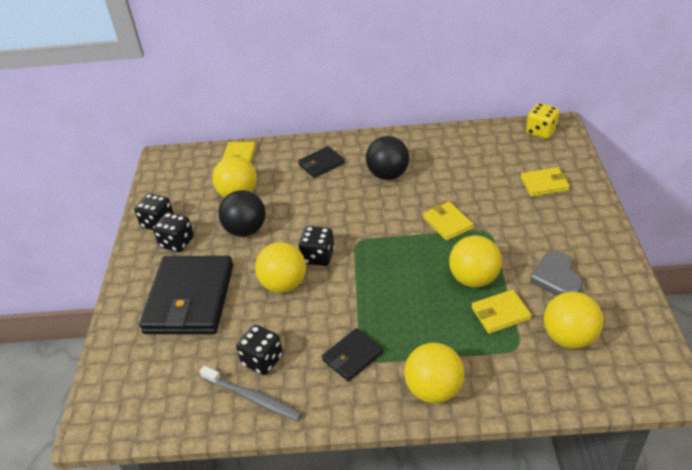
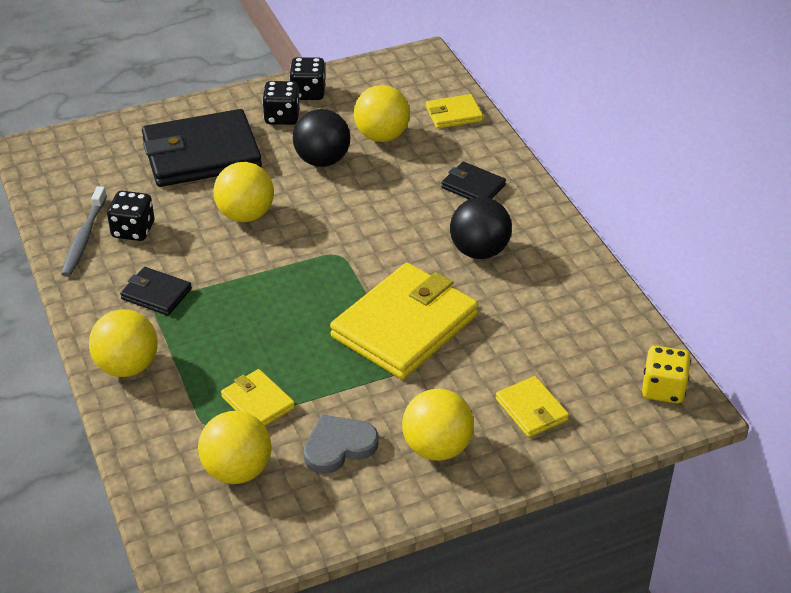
camera: 65 degrees right, 0 degrees up
(318, 256) = (300, 229): black dice -> none
(447, 223) = (405, 326): yellow wallet -> yellow wallet, size x2.09
(474, 279) = (309, 369): yellow ball -> yellow ball (437, 447)

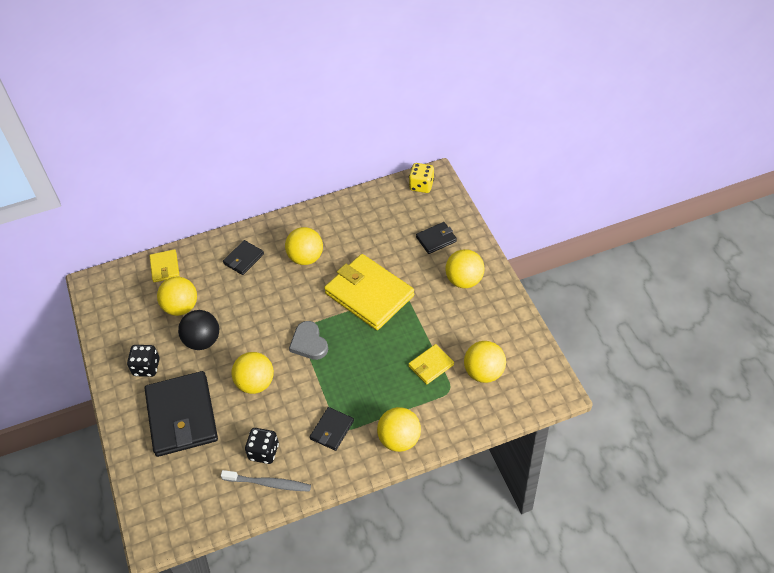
camera: 85 degrees left, 10 degrees up
(308, 93) = (120, 352): black dice -> none
(338, 446) = (464, 324): grey heart -> grey heart (309, 343)
(479, 251) = (306, 257): black ball -> yellow ball
(531, 410) = (436, 239): yellow wallet -> black wallet

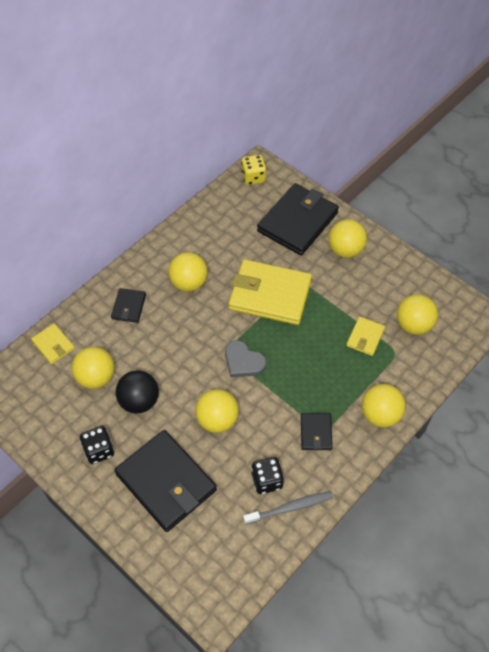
camera: 30 degrees left, 5 degrees up
(436, 239) = (298, 222): black wallet -> black wallet, size x2.09

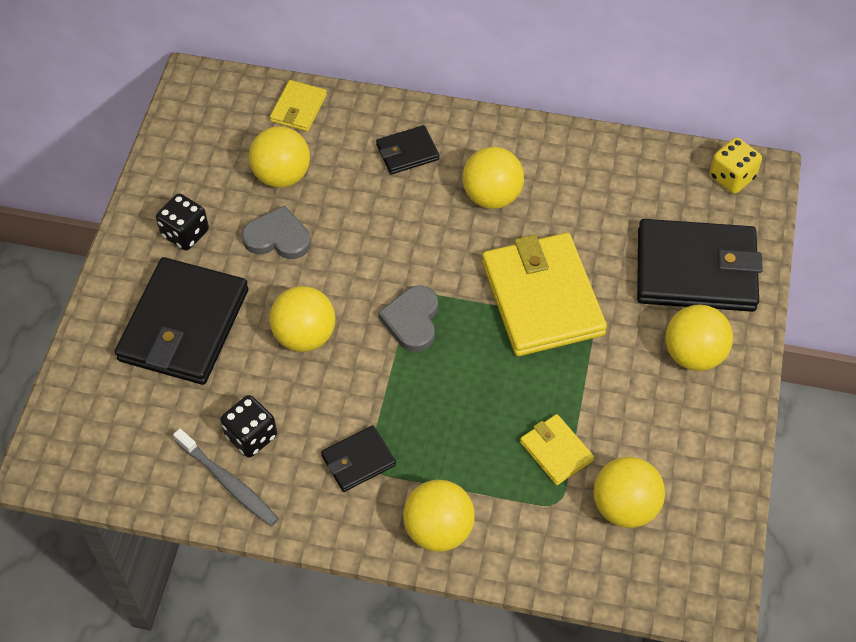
camera: 60 degrees right, 0 degrees up
(139, 401) = (278, 237): black ball -> grey heart
(365, 337) = (556, 451): yellow wallet -> yellow wallet turned 60 degrees clockwise

